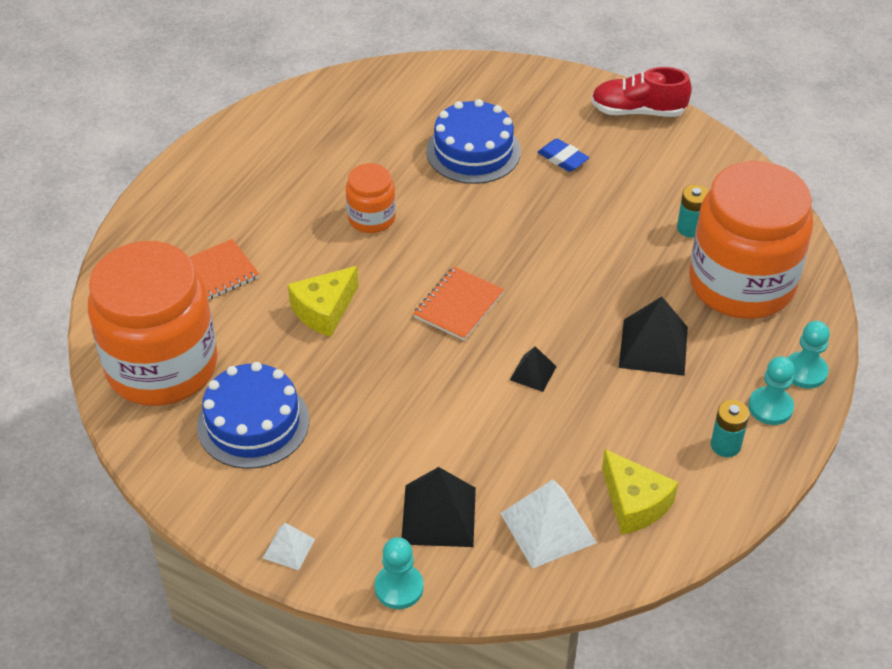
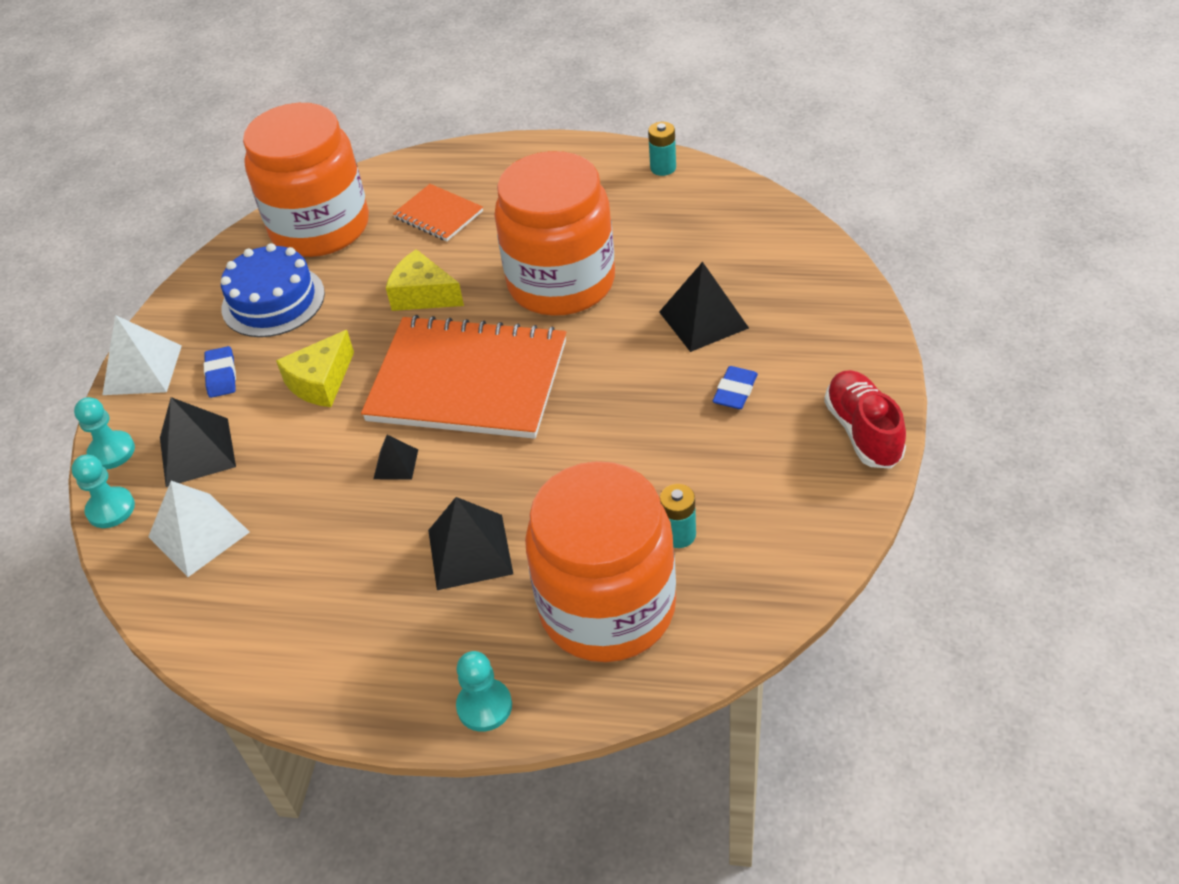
camera: 75 degrees right, 0 degrees up
(288, 548) = (142, 370): white pyramid -> white pyramid, size x1.83
(340, 481) = (221, 375): none -> blue eraser
(371, 218) = (561, 283): orange jar -> orange jar, size x2.14
(458, 305) = (468, 381): orange notebook -> orange notebook, size x2.13
(473, 151) = (703, 320): blue cake -> black pyramid
(634, 503) = (244, 593): yellow cheese -> yellow cheese (321, 382)
(725, 445) = (344, 653): turquoise battery -> turquoise battery (663, 168)
(770, 407) = (415, 683): turquoise pawn -> turquoise pawn (111, 509)

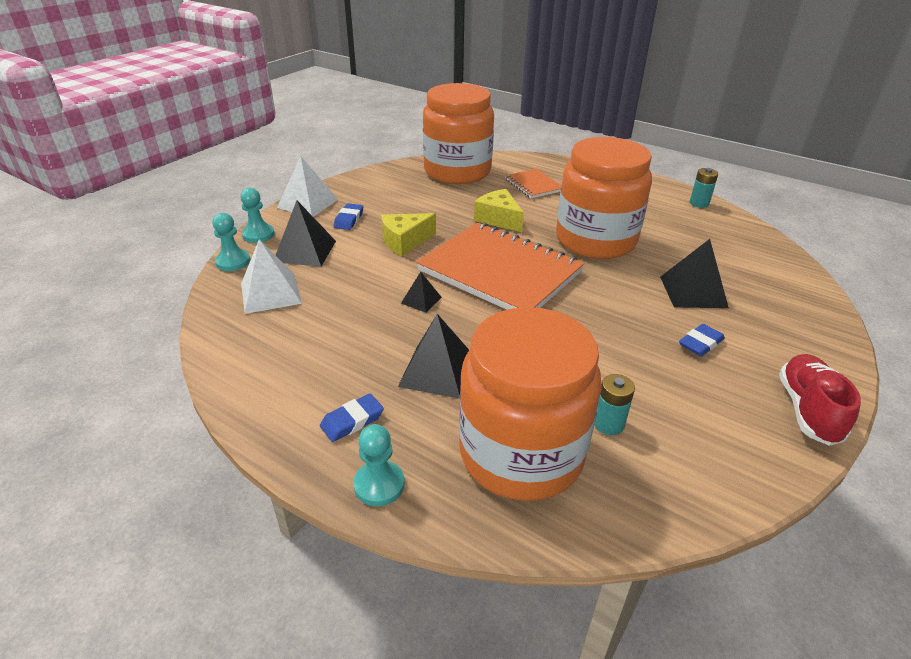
camera: 20 degrees right, 10 degrees down
(273, 301) = (405, 195): blue cake -> none
(413, 652) = (352, 421): none -> blue eraser

